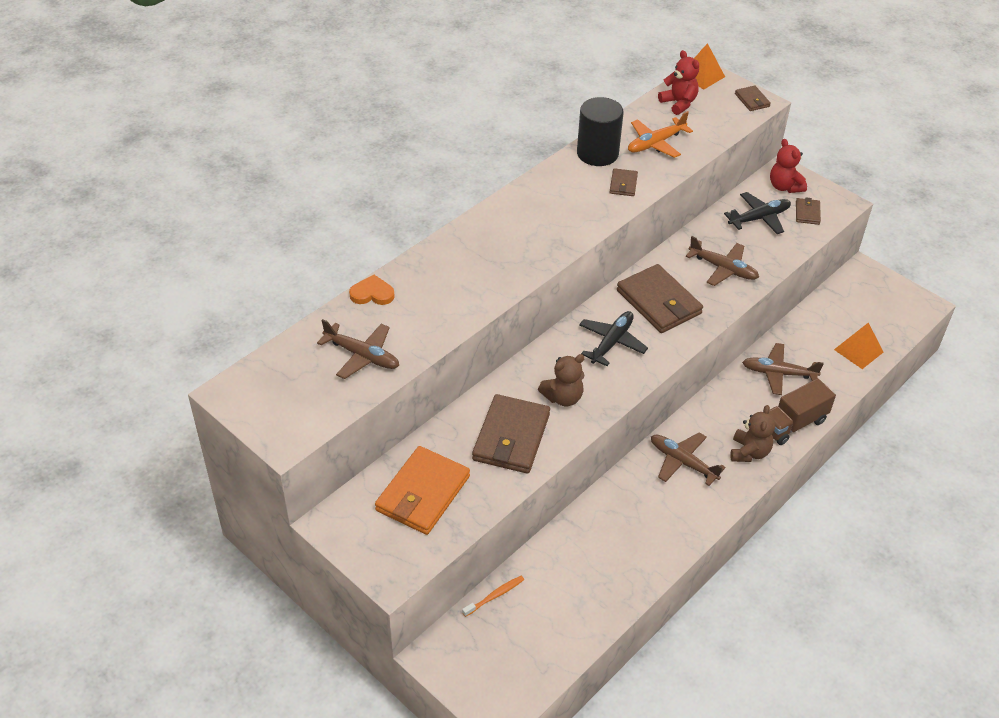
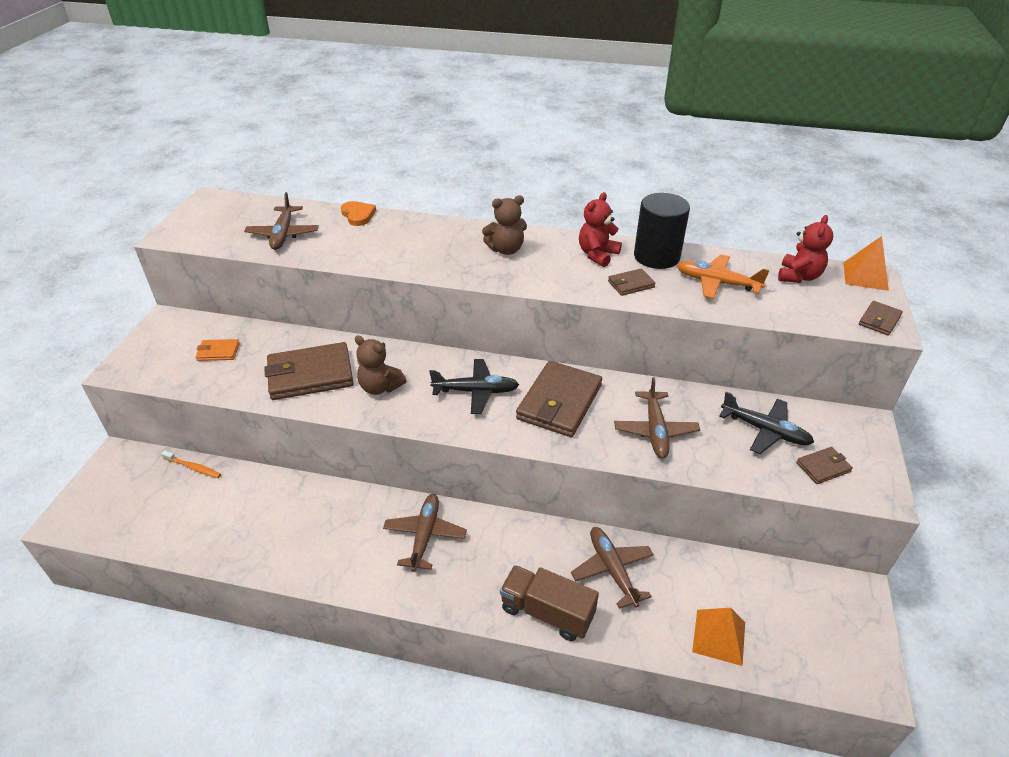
camera: 60 degrees right, 5 degrees down
(423, 493) = (218, 352): orange wallet -> orange wallet, size x0.48
(749, 452) = (476, 587): brown teddy bear -> brown teddy bear (506, 250)
(784, 187) = (842, 433): red teddy bear -> red teddy bear (597, 255)

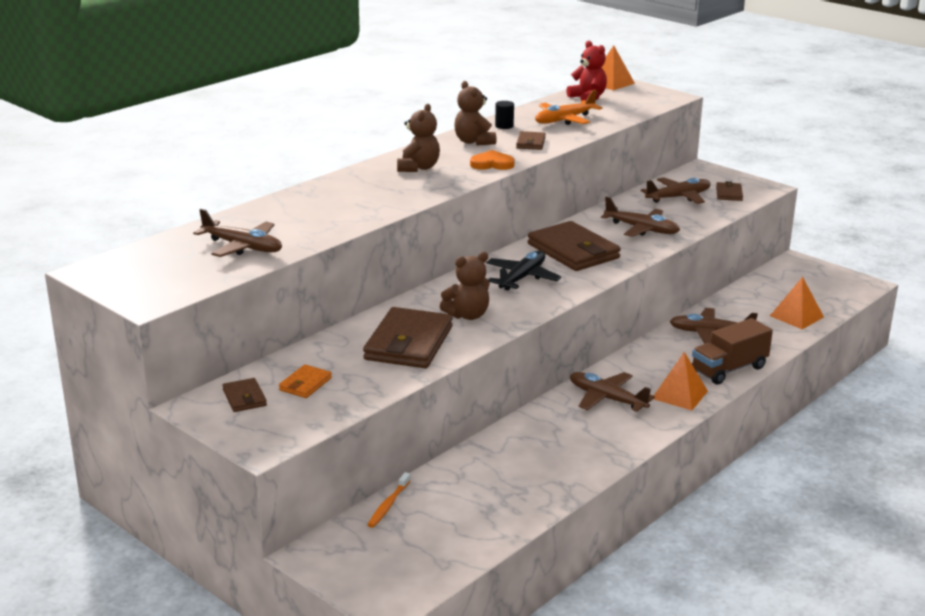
camera: 60 degrees left, 15 degrees down
(193, 467) = (388, 505): orange toothbrush -> orange toothbrush turned 150 degrees clockwise
(358, 215) = (259, 209): orange heart -> orange heart (492, 164)
(467, 588) = (679, 395): none -> orange pyramid
(597, 255) = (474, 142): red teddy bear -> brown teddy bear
(656, 256) = (504, 126): black cylinder -> black cylinder, size x0.43
(764, 430) = (678, 197): black plane -> brown plane
(879, 320) = (663, 96): brown wallet -> brown wallet (244, 398)

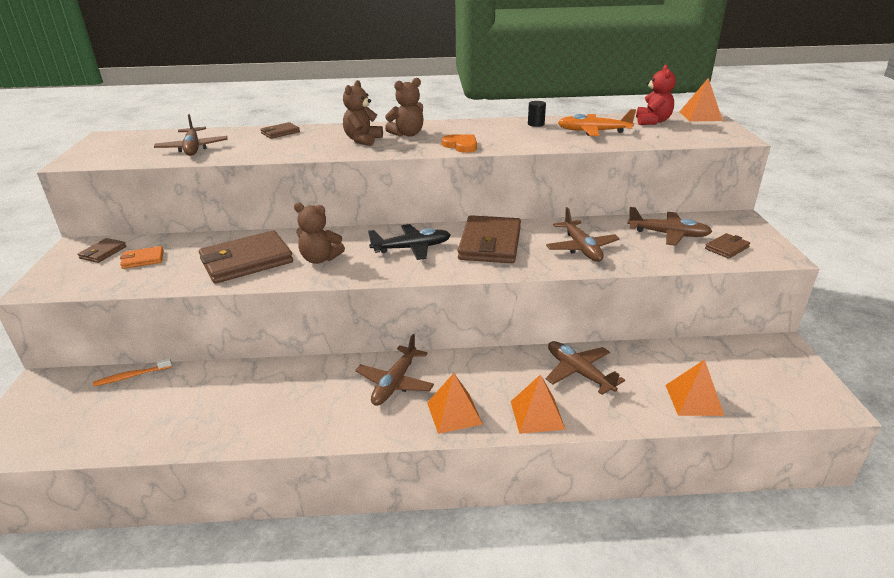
camera: 45 degrees right, 5 degrees up
(474, 142) = (487, 128): brown teddy bear -> brown teddy bear (363, 140)
(530, 143) = (525, 140): brown wallet -> brown wallet (280, 133)
(607, 399) = (395, 382): brown plane -> brown plane turned 150 degrees counterclockwise
(729, 369) = (537, 415): brown truck -> orange pyramid

